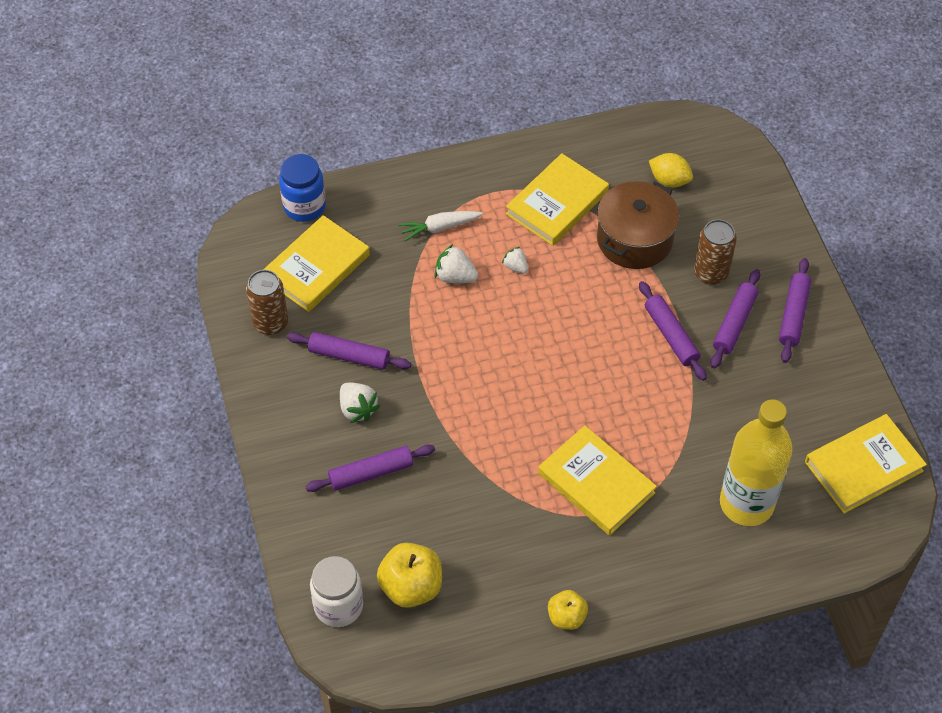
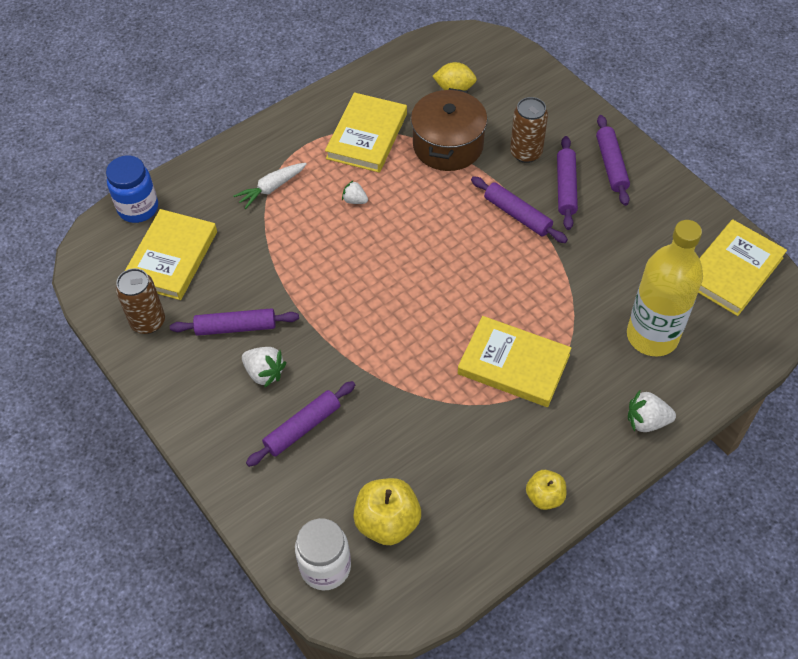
camera: 20 degrees left, 0 degrees up
(455, 276) = (304, 225): white strawberry -> white strawberry (646, 421)

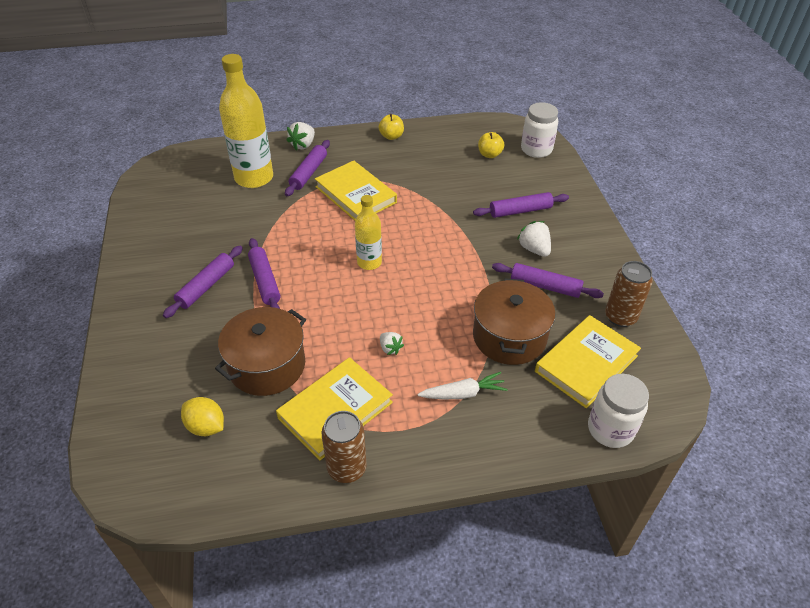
camera: 155 degrees left, 10 degrees down
(138, 208) = (610, 429): blue jar -> white jar
(252, 255) = (509, 337): none -> brown pot
(387, 522) = (489, 154): yellow apple -> yellow apple, size x0.61
(432, 278) = (369, 262): none -> yellow bottle
(526, 153) = (207, 328): brown can -> brown can (346, 468)
(611, 165) = (151, 289): purple rolling pin -> purple rolling pin (308, 173)
(646, 421) = (303, 145): white strawberry -> white strawberry turned 90 degrees clockwise
(733, 270) = (160, 191): yellow book -> none

